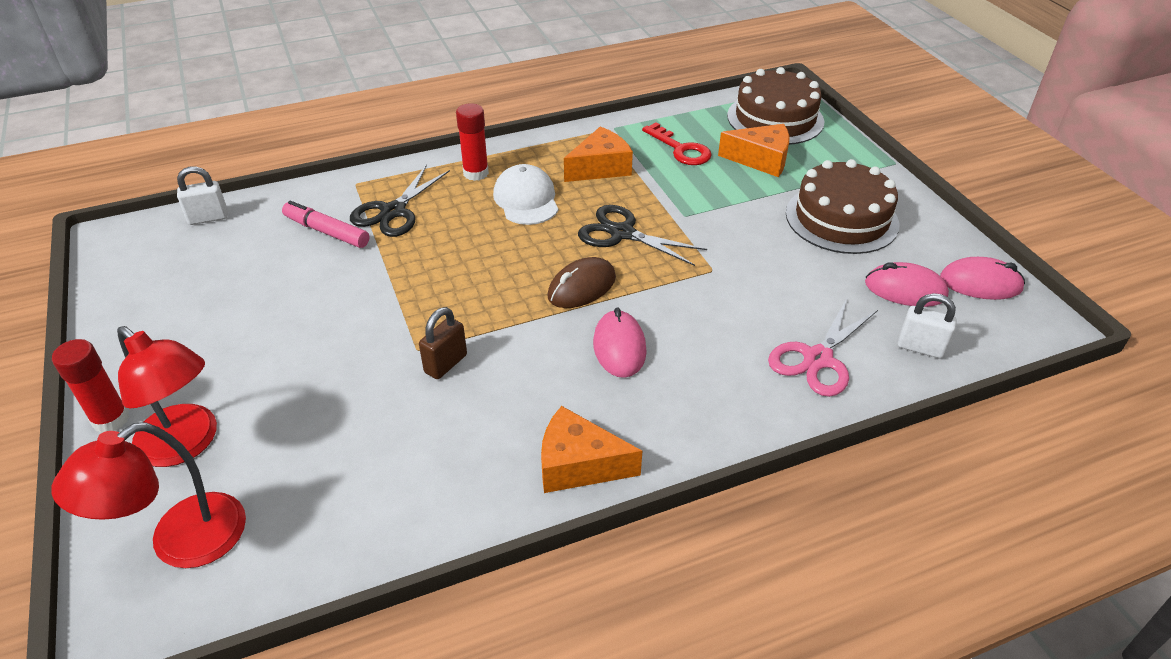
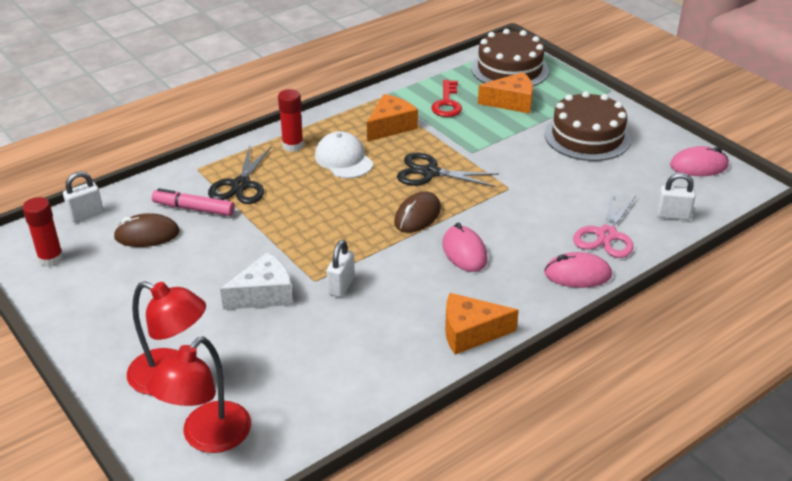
camera: 15 degrees left, 5 degrees down
(111, 419) = (100, 371): red glue stick -> red glue stick (51, 259)
(258, 254) = (147, 235): none -> brown mouse
(349, 357) = (264, 294): none -> white cheese
(445, 364) = (341, 286): brown padlock -> white padlock
(681, 149) = (447, 103): red key -> red key turned 60 degrees clockwise
(905, 290) = (649, 179): pink mouse -> pink mouse (577, 274)

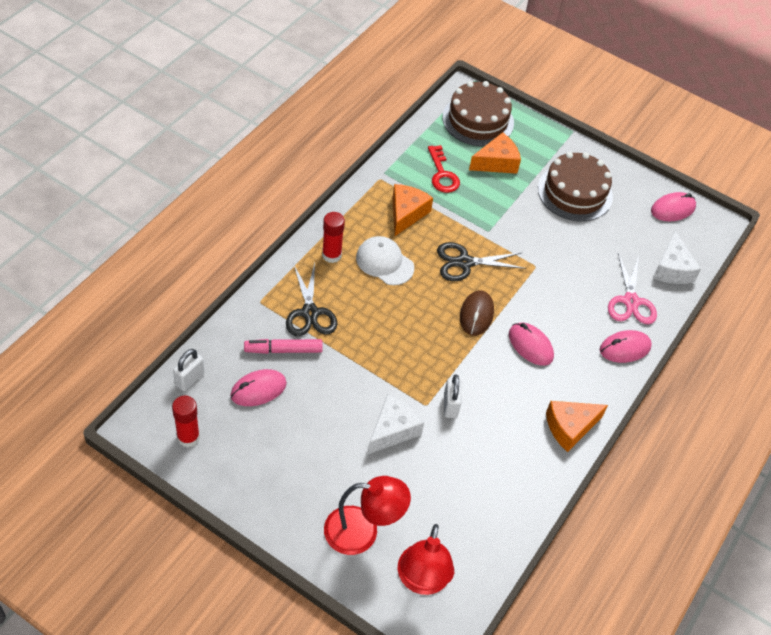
camera: 25 degrees left, 15 degrees up
(147, 235) = (258, 390): brown mouse -> pink mouse
(673, 215) = (672, 269): white padlock -> white cheese

